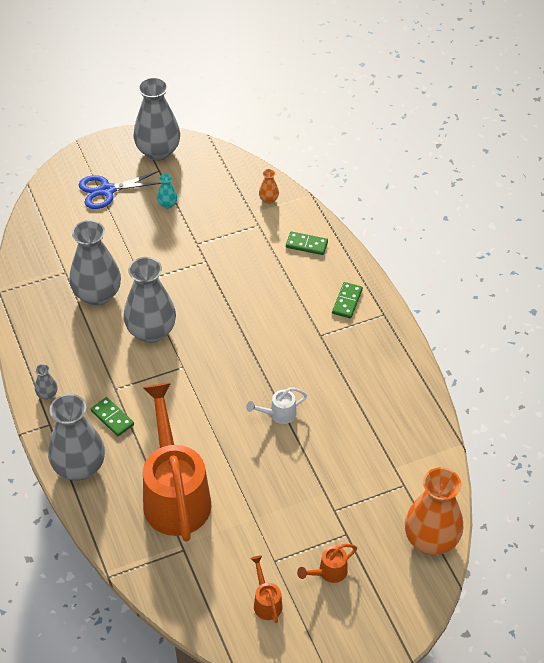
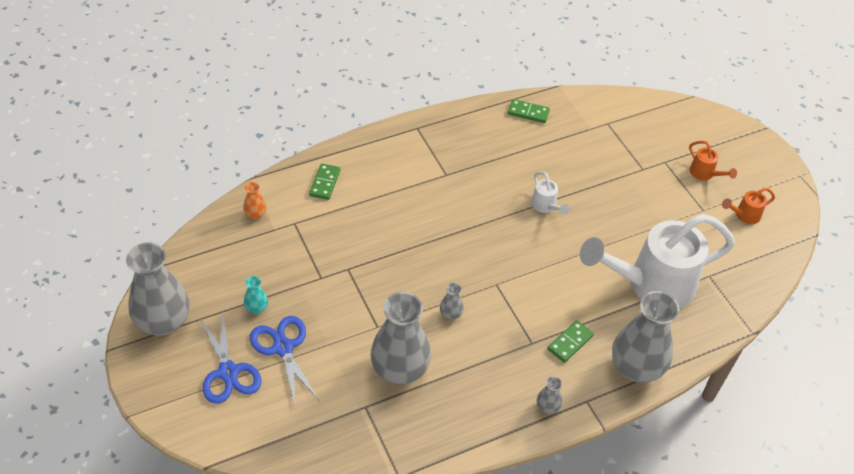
camera: 95 degrees left, 0 degrees up
(126, 221) = (283, 348): none -> blue scissors
(151, 331) = (451, 314): grey vase -> grey vase, size x0.42
(175, 494) = (651, 284): orange watering can -> white watering can
(347, 301) = (402, 153): green domino -> green domino (528, 113)
(431, 539) = (657, 109): orange vase -> none

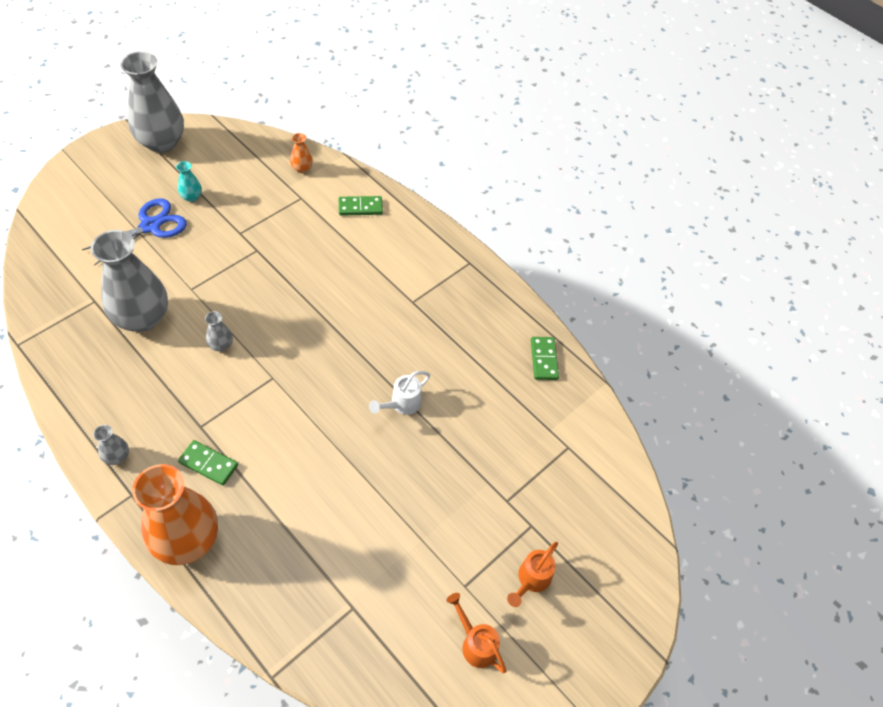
camera: 70 degrees right, 5 degrees up
(228, 372) = (116, 196): blue scissors -> none
(636, 367) = (187, 540): grey vase -> orange vase
(651, 284) = (318, 539): white watering can -> none

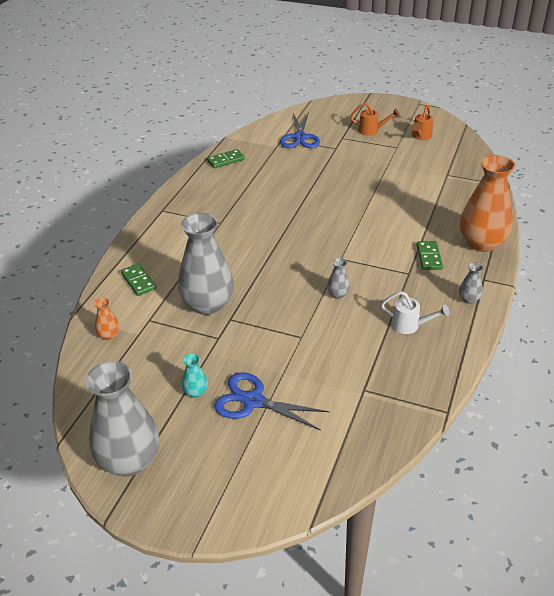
camera: 110 degrees left, 15 degrees down
(142, 318) = (353, 349): grey vase -> grey vase (208, 304)
(402, 404) = (309, 199): white watering can -> white watering can (410, 325)
(560, 470) = (300, 137): none -> blue scissors

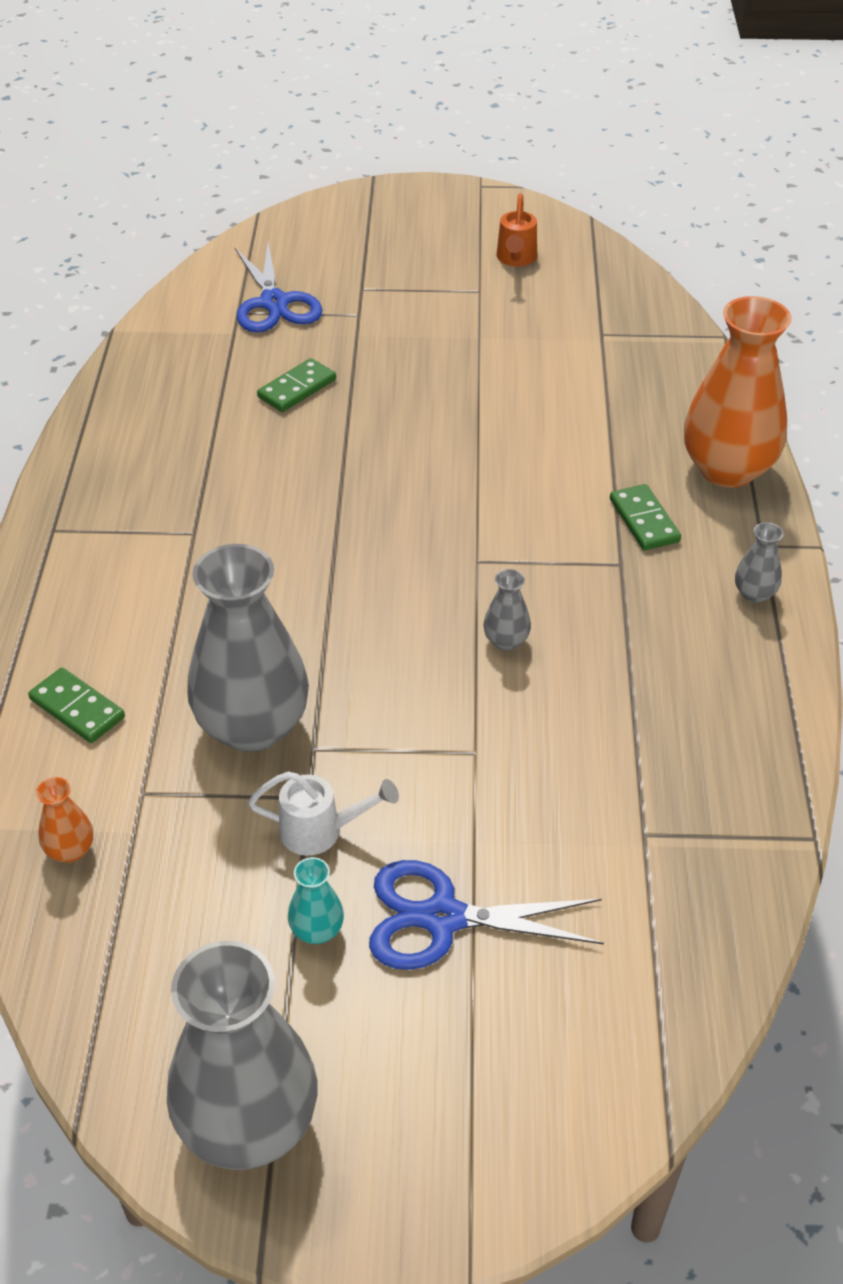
camera: 20 degrees left, 5 degrees up
(226, 160) = (140, 385): green domino -> green domino (297, 389)
(371, 131) = (414, 262): orange watering can -> none
(410, 325) = (671, 675): white watering can -> white watering can (320, 831)

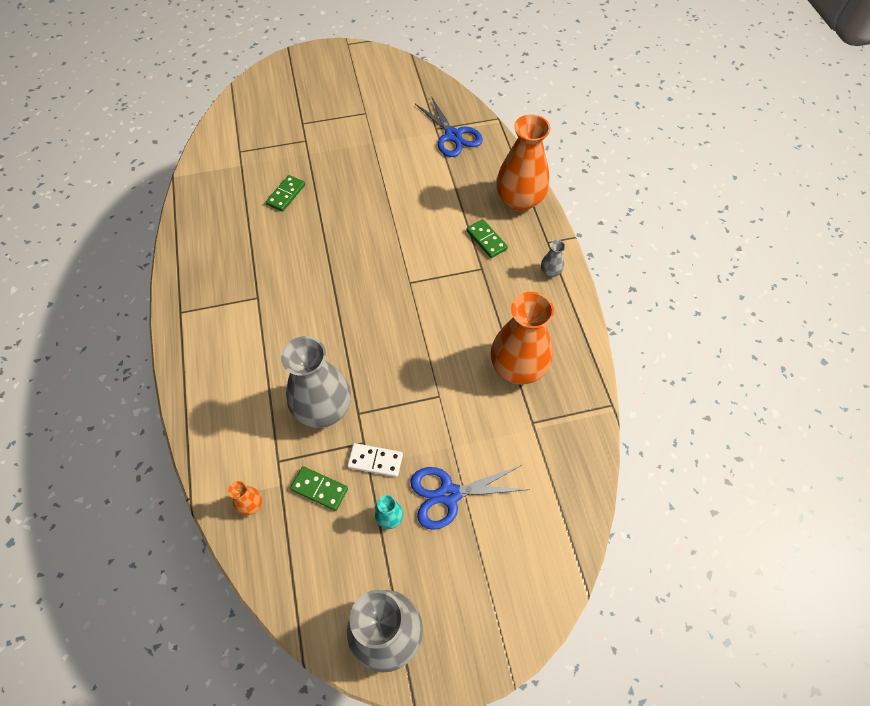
camera: 15 degrees left, 15 degrees up
(77, 708) = (228, 419): green domino -> green domino (319, 489)
(274, 303) = (257, 141): blue scissors -> blue scissors (453, 135)
(320, 831) = (375, 461): white watering can -> white domino
(506, 641) = (437, 327): grey vase -> none
(516, 259) = (379, 89): orange watering can -> none
(642, 736) = (518, 367): none -> orange vase

